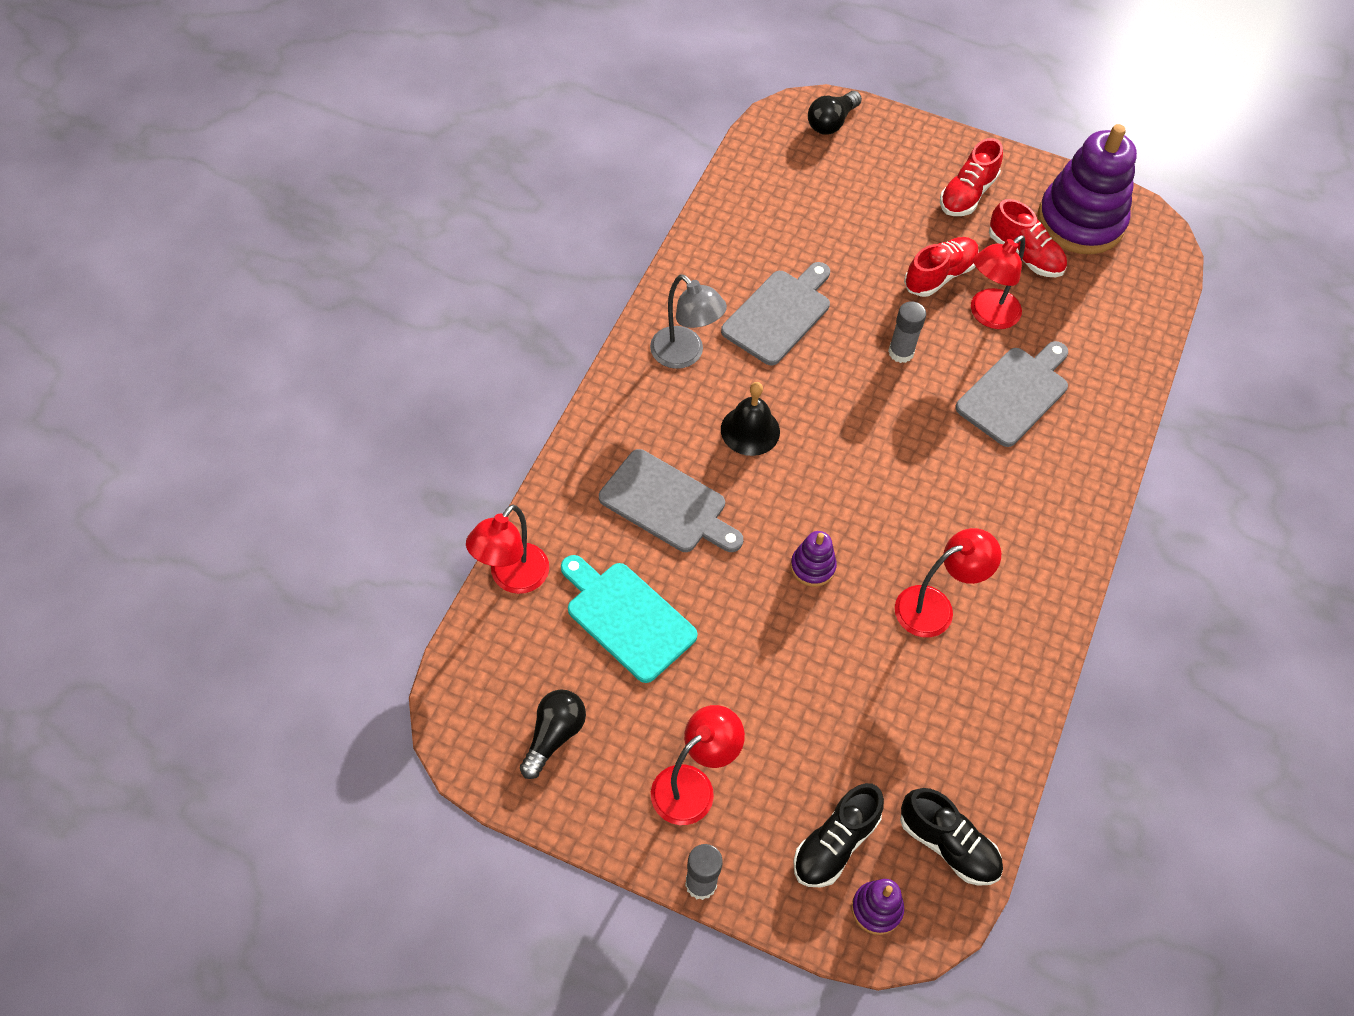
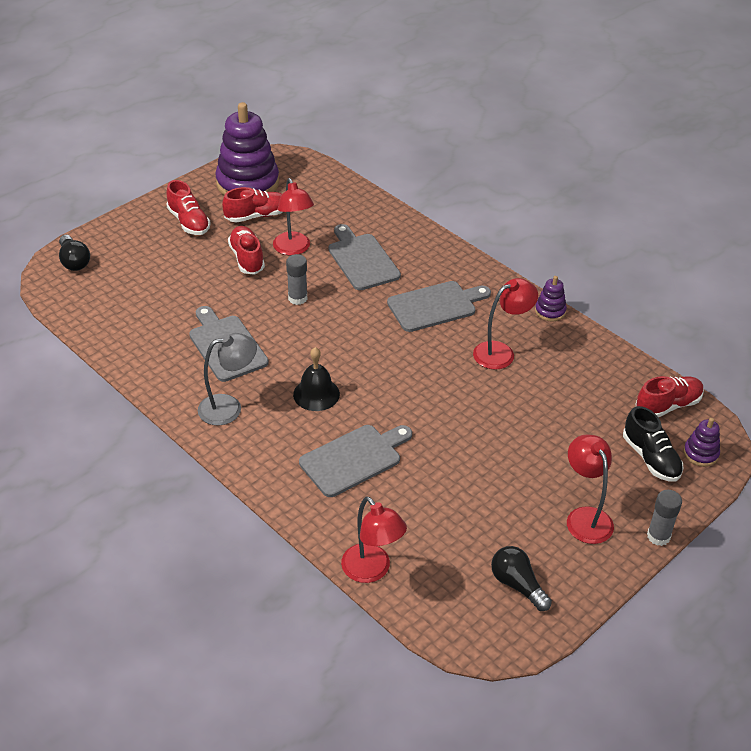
camera: 65 degrees left, 15 degrees down
(627, 618) = (438, 512): turquoise cutting board -> none
(812, 567) = (444, 399): purple stacking toy -> purple stacking toy (550, 311)
(935, 607) = (501, 352): red lamp -> red lamp turned 60 degrees clockwise
(948, 845) = (667, 405): black shoe -> red shoe
(978, 504) = (435, 306): none -> grey cutting board

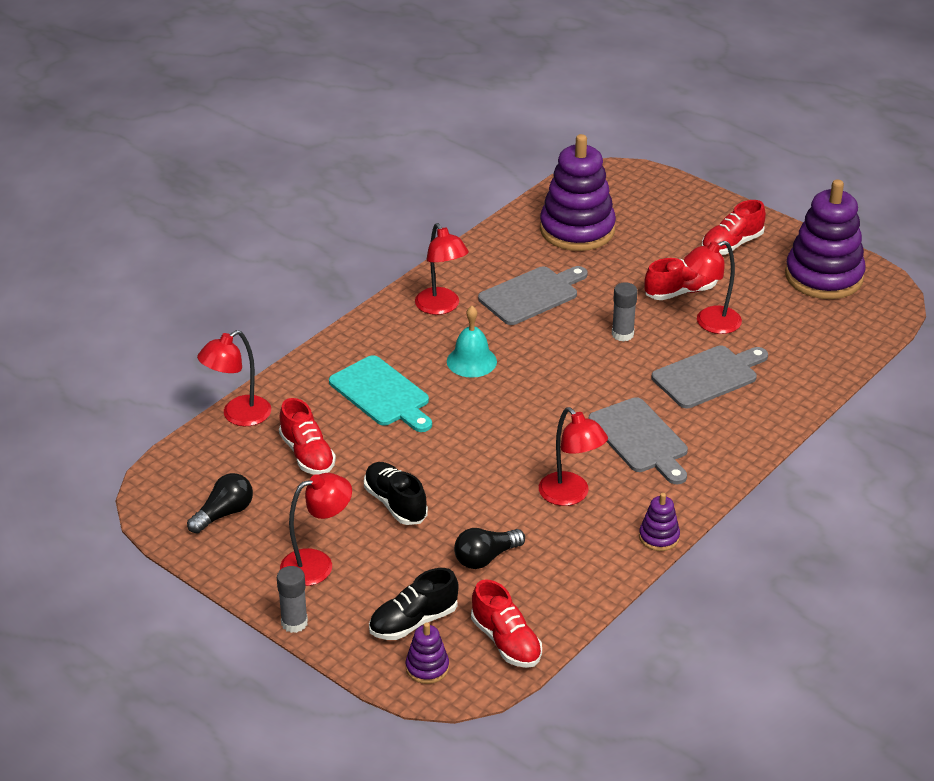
camera: 85 degrees right, 5 degrees down
(74, 261) = (637, 183): black light bulb -> black light bulb (485, 558)
(134, 306) = (577, 230): none -> purple stacking toy
(229, 407) = (441, 307): grey lamp -> red lamp
(256, 216) = (762, 290): red shoe -> red shoe (307, 454)
(316, 394) = (471, 361): black bell -> turquoise bell
(354, 459) = (382, 394): grey cutting board -> turquoise cutting board
(507, 460) = (395, 504): none -> black shoe

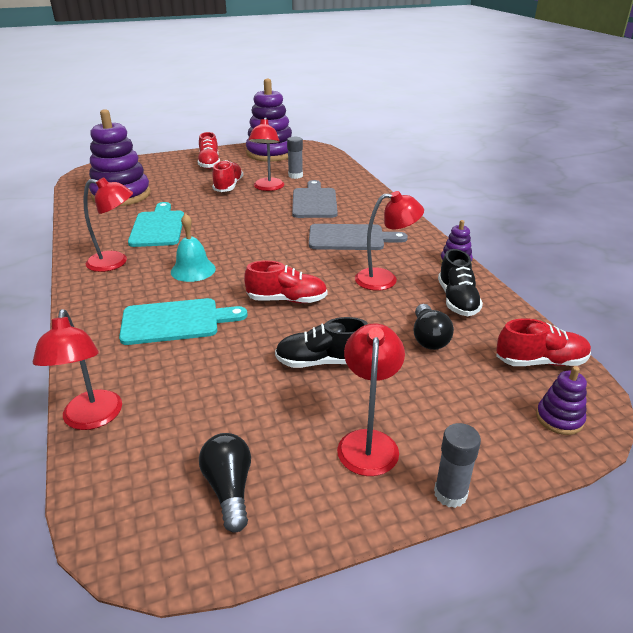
camera: 60 degrees left, 5 degrees down
(307, 454) = (203, 391): red shoe -> red shoe (287, 300)
(413, 622) = (490, 405): black shoe -> black shoe (457, 300)
(532, 295) = (158, 227): grey cutting board -> turquoise cutting board
(622, 334) = (242, 213): grey glue stick -> grey glue stick (295, 176)

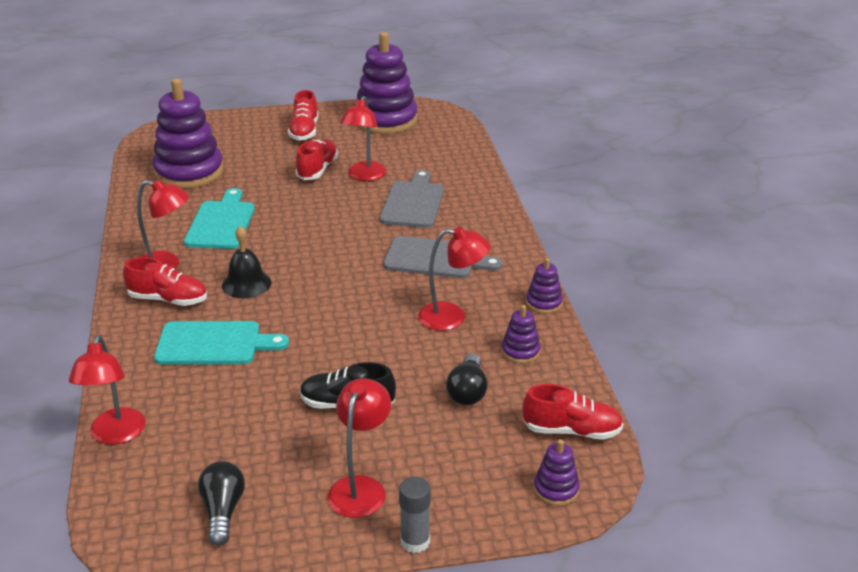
camera: 10 degrees right, 0 degrees up
(193, 270) = (246, 284): turquoise bell -> black bell
(287, 300) = (335, 331): red shoe -> red shoe (168, 300)
(295, 176) = (404, 160): grey glue stick -> none
(457, 300) = (520, 351): black shoe -> purple stacking toy

